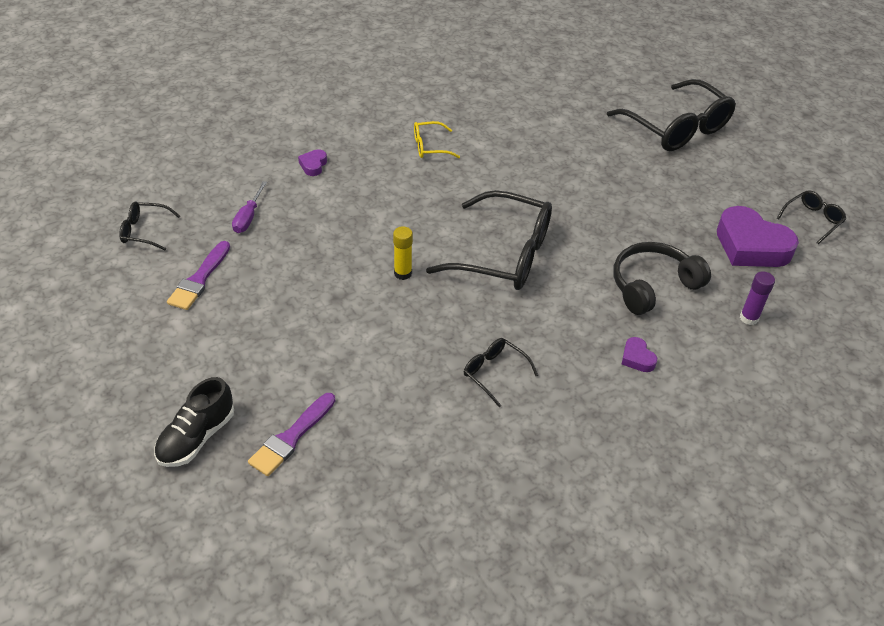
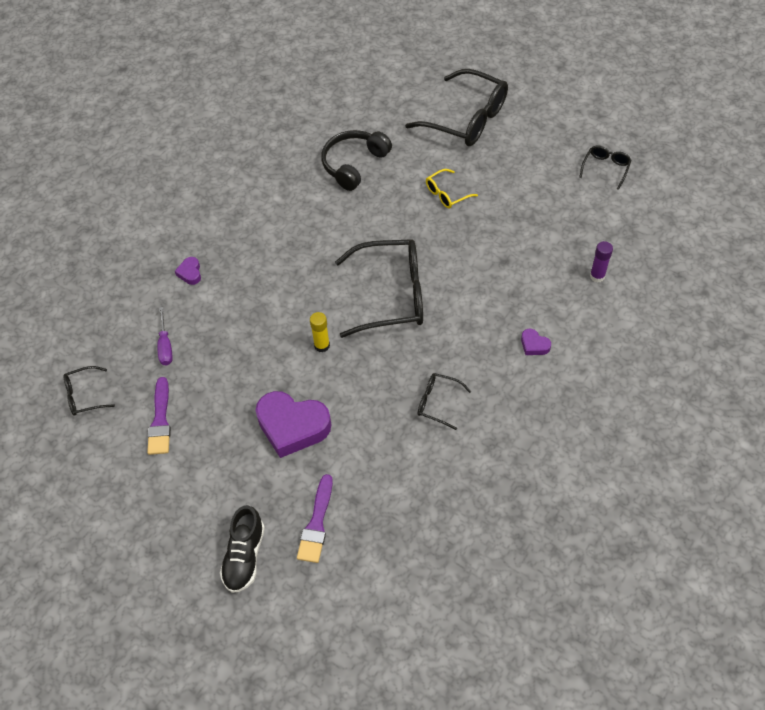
camera: 20 degrees left, 10 degrees up
(430, 146) = (278, 215): yellow glasses -> yellow glasses (447, 194)
(652, 285) = (516, 276): black headphones -> black headphones (354, 164)
(751, 246) = (571, 211): purple heart -> purple heart (292, 426)

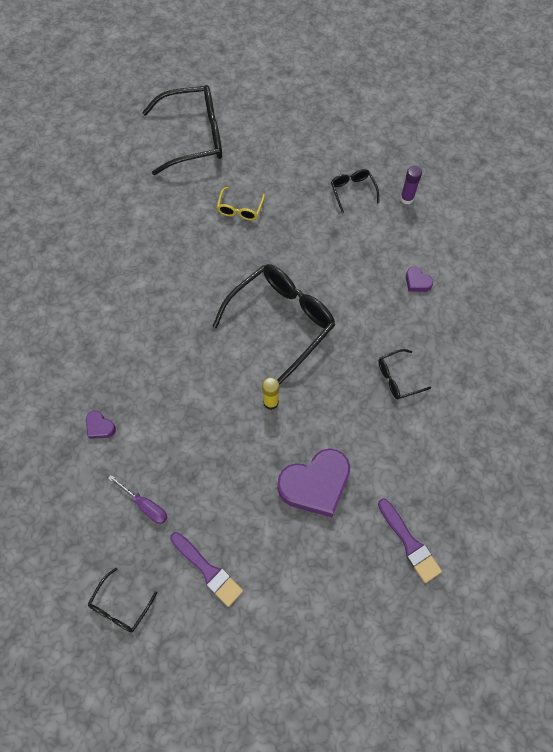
camera: 45 degrees left, 10 degrees up
(244, 556) = (386, 616): black shoe -> none
(354, 164) = (142, 234): black headphones -> none
(534, 345) = (417, 282): purple heart -> purple heart turned 45 degrees clockwise
(605, 168) = (332, 111): black glasses -> black glasses (352, 191)

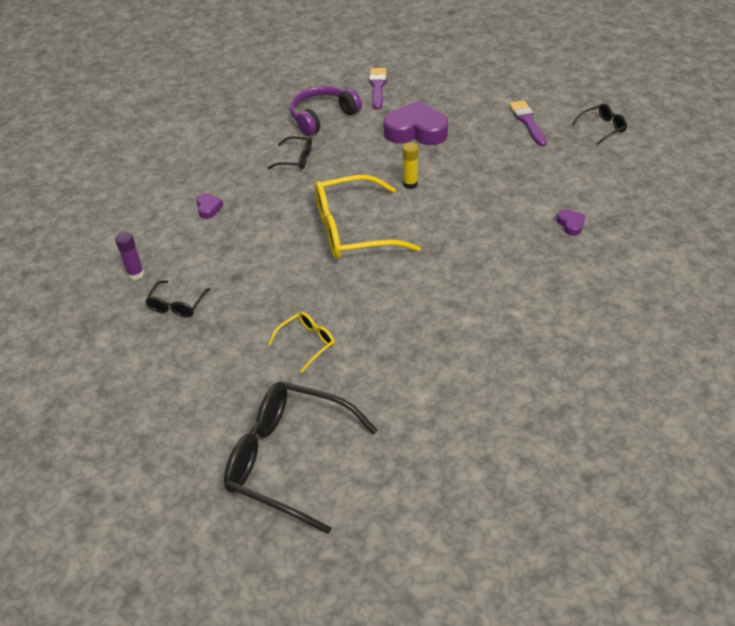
camera: 145 degrees left, 20 degrees down
(145, 505) = (556, 166): purple screwdriver -> none
(281, 321) = (353, 230): black glasses -> yellow glasses
(425, 454) = (322, 117): none -> purple headphones

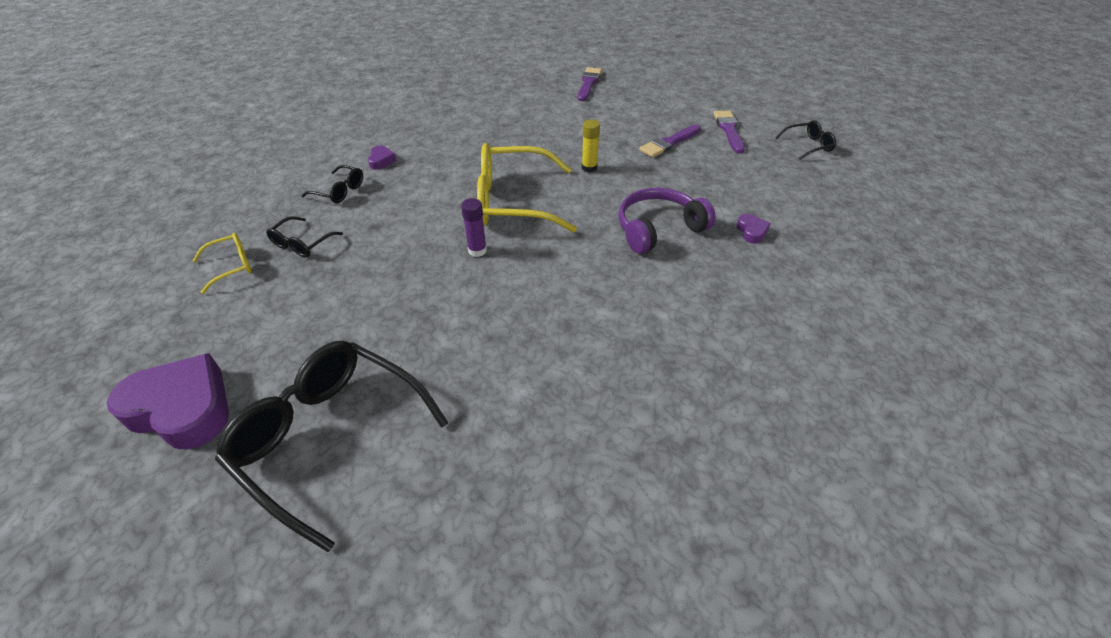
camera: 10 degrees right, 0 degrees up
(136, 274) = (280, 208): purple glue stick -> purple glue stick (477, 250)
(295, 159) = (485, 131): black glasses -> black glasses (339, 191)
(307, 343) = (415, 306): yellow glasses -> yellow glasses (231, 266)
(322, 117) = (526, 100): purple headphones -> purple headphones (658, 229)
(416, 131) = (612, 123): purple heart -> purple heart (182, 408)
(475, 145) = (669, 143): none -> purple brush

